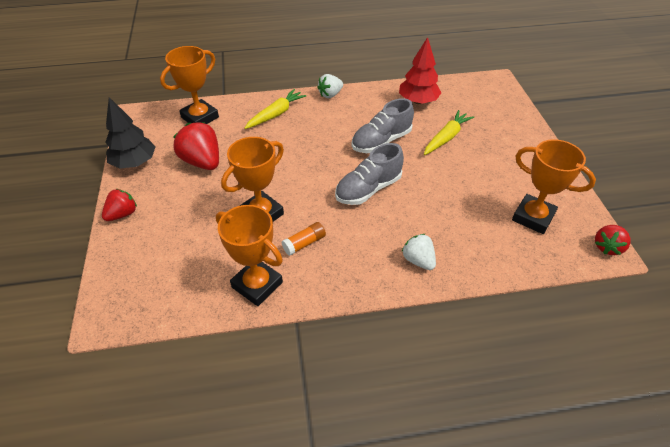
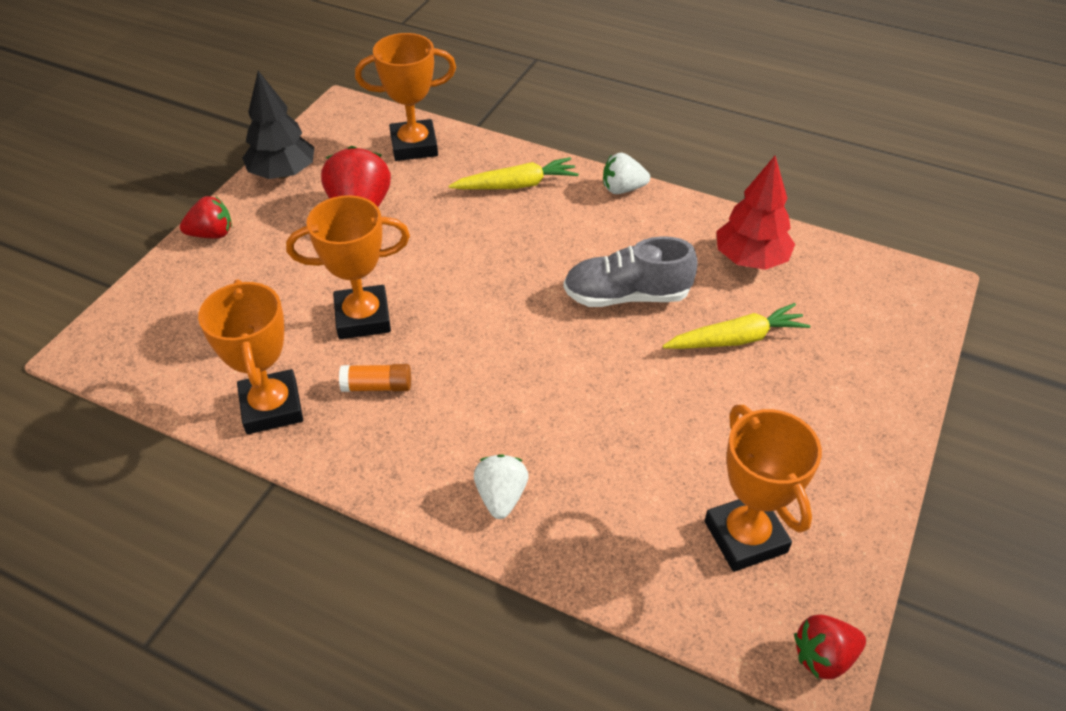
camera: 35 degrees right, 0 degrees up
(368, 189) = (535, 357): grey shoe -> none

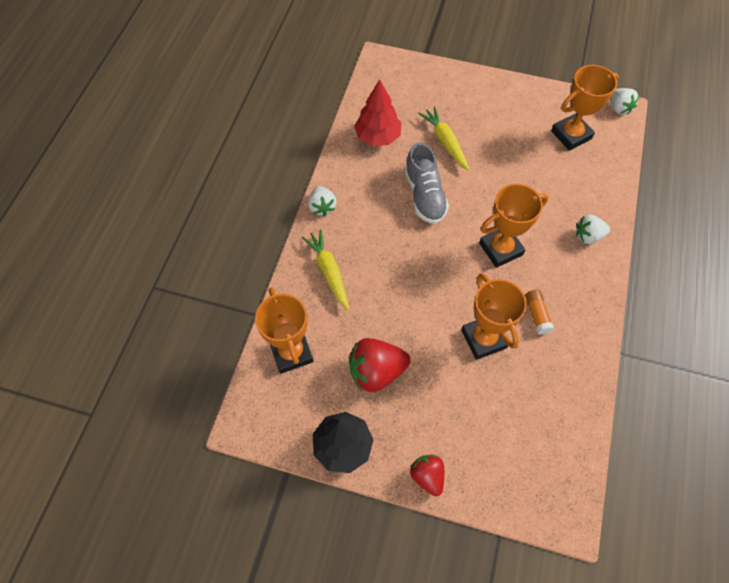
camera: 100 degrees left, 15 degrees up
(271, 407) = (572, 371): orange trophy -> orange trophy (500, 249)
(823, 657) = (618, 108): red strawberry -> white strawberry

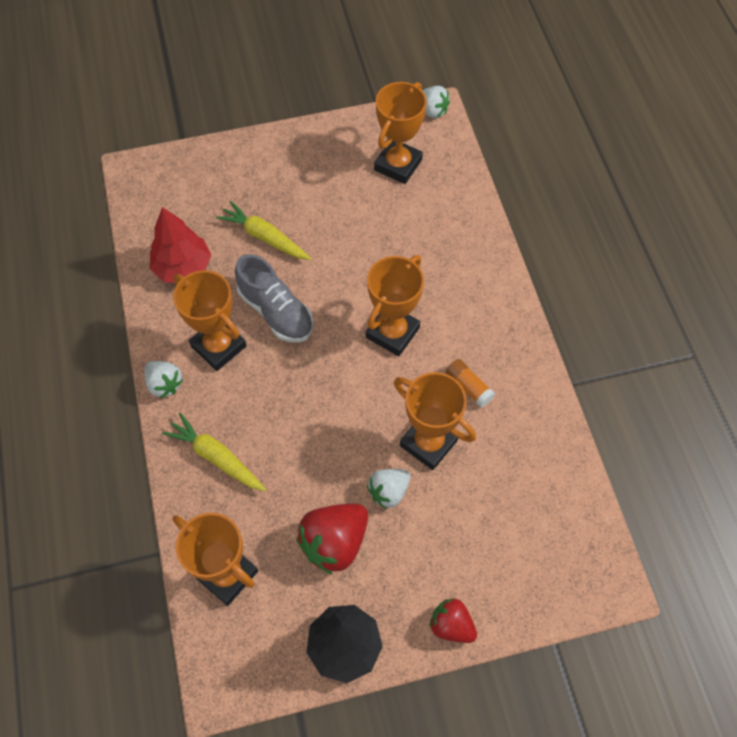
camera: 30 degrees left, 0 degrees up
(372, 199) = (218, 346): none -> orange trophy
(588, 236) = (475, 272): white strawberry -> white strawberry (389, 491)

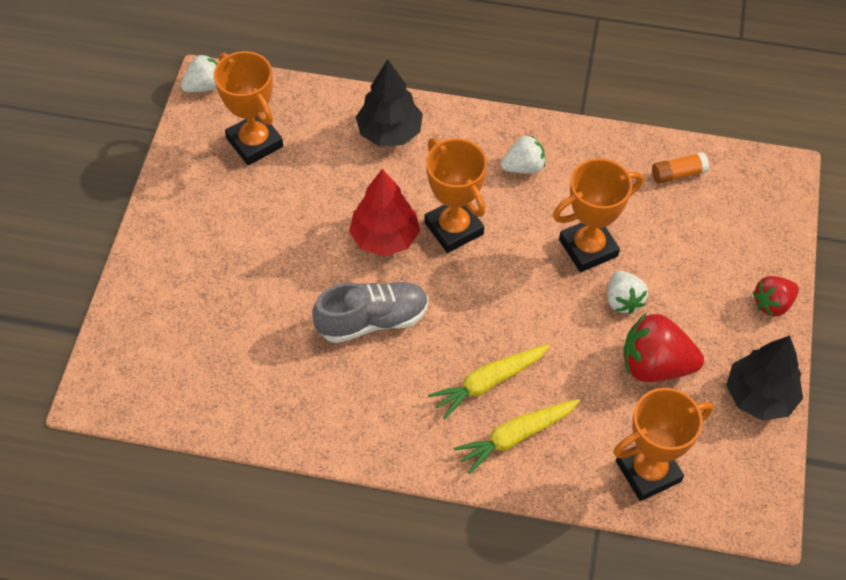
camera: 65 degrees left, 5 degrees down
(164, 384) = (404, 457): white strawberry -> white strawberry (523, 167)
(183, 267) = (264, 389): red tree -> red tree (385, 237)
(218, 346) = (385, 389): orange trophy -> none
(264, 237) = (271, 296): yellow carrot -> yellow carrot (488, 382)
(334, 542) = (655, 365): red strawberry -> red strawberry turned 120 degrees clockwise
(461, 248) = (389, 132): none -> black tree
(468, 387) = (545, 192): orange glue stick -> orange glue stick (678, 174)

